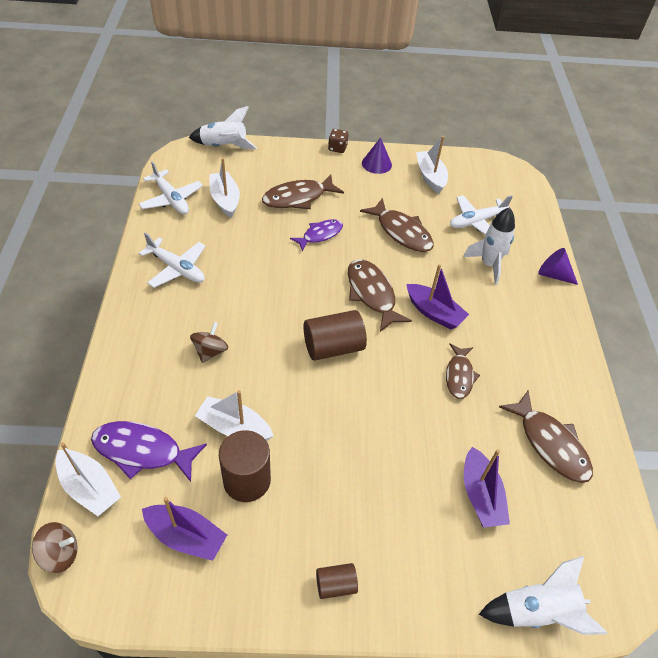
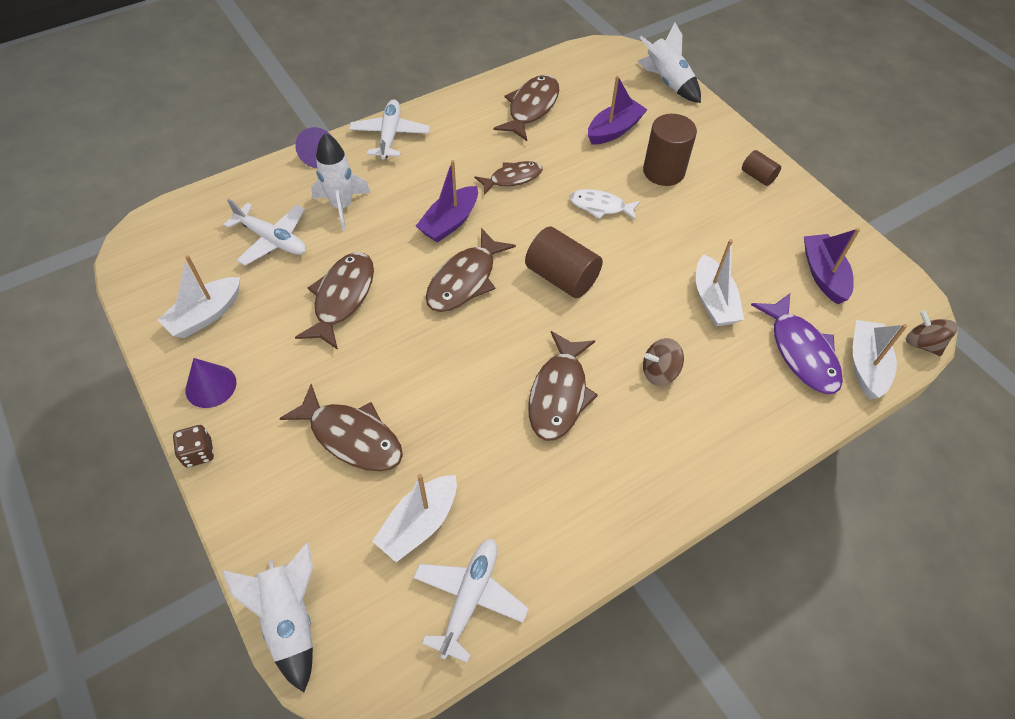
camera: 120 degrees left, 5 degrees up
(177, 268) = (585, 487): white plane -> white plane (390, 135)
(243, 291) = (559, 394): none -> brown fish
(247, 480) = (745, 264): brown cylinder -> brown cylinder (663, 171)
(320, 235) = (407, 373): purple fish -> none
(387, 417) = (600, 206): none -> white fish
(434, 313) = (450, 222): purple boat -> purple boat turned 150 degrees counterclockwise

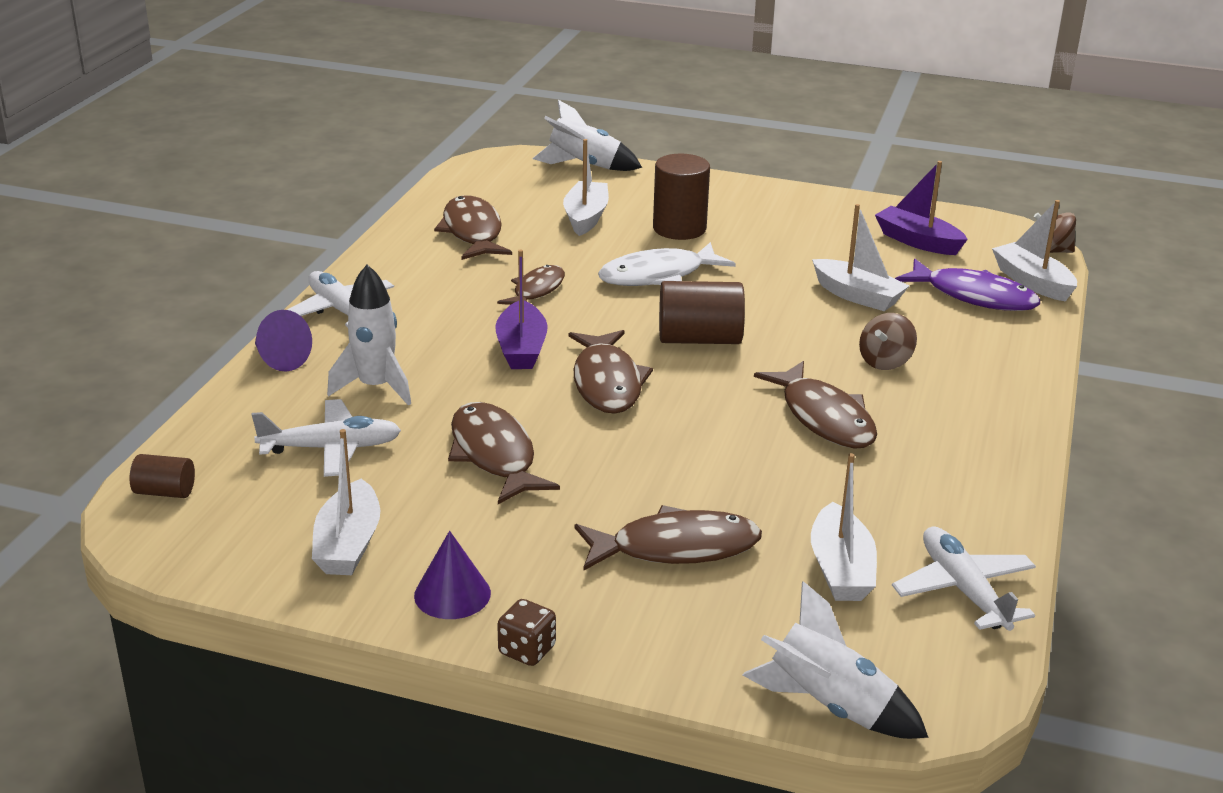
camera: 40 degrees left, 25 degrees down
(600, 206) = (658, 275): white fish -> white fish, size x1.52
(614, 130) = (586, 217): purple boat -> white boat
(757, 176) = (768, 200): brown cylinder -> brown cylinder (165, 492)

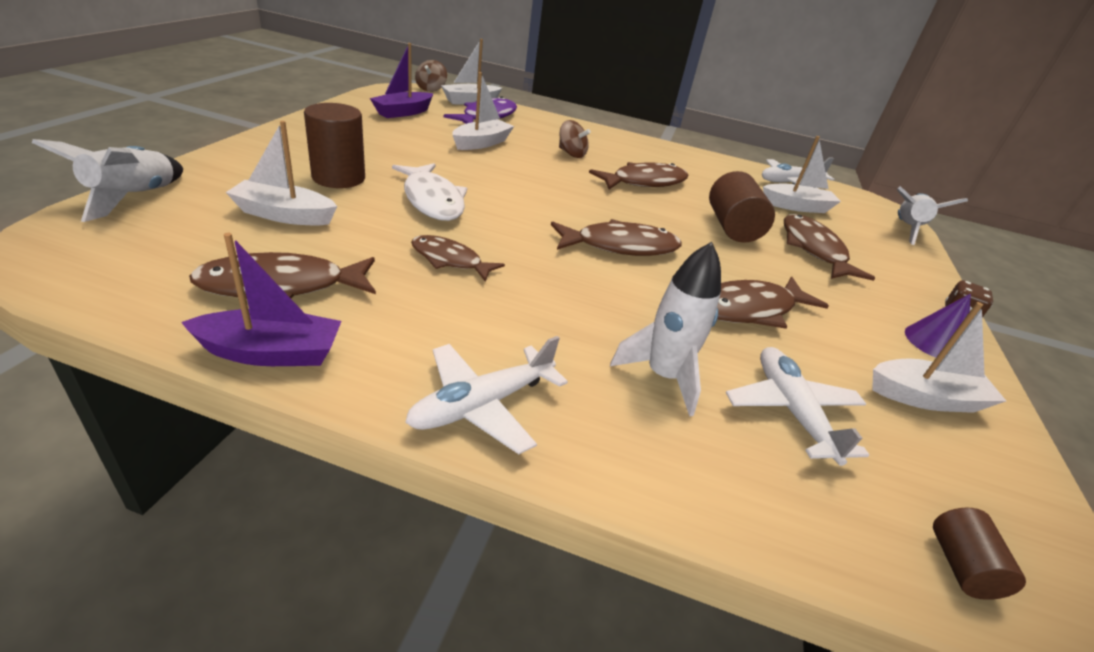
camera: 95 degrees left, 5 degrees up
(279, 359) = (618, 466): purple cone -> none
(521, 349) = (569, 280): purple boat -> purple boat (272, 352)
(699, 339) = (546, 201): brown cylinder -> brown cylinder (732, 227)

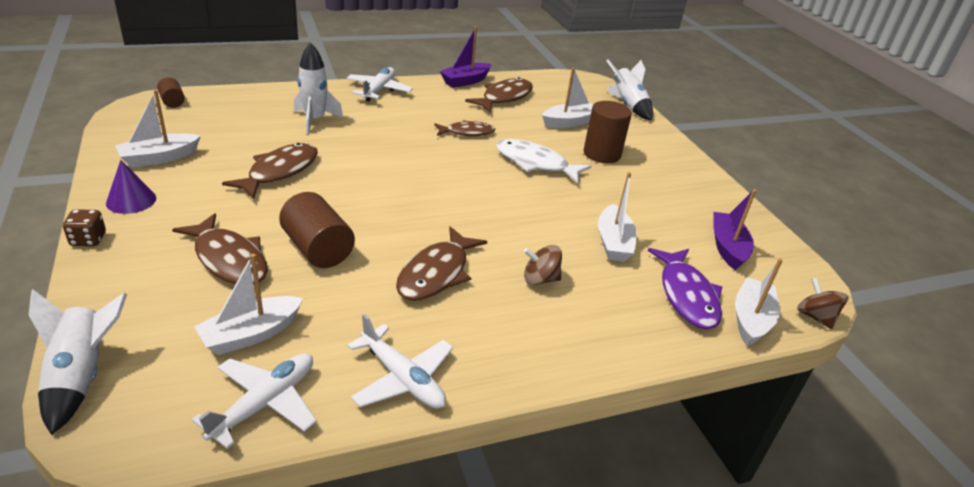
camera: 145 degrees right, 0 degrees up
(620, 246) = (391, 183): brown fish -> none
(791, 410) = (245, 127): white plane -> white plane (402, 379)

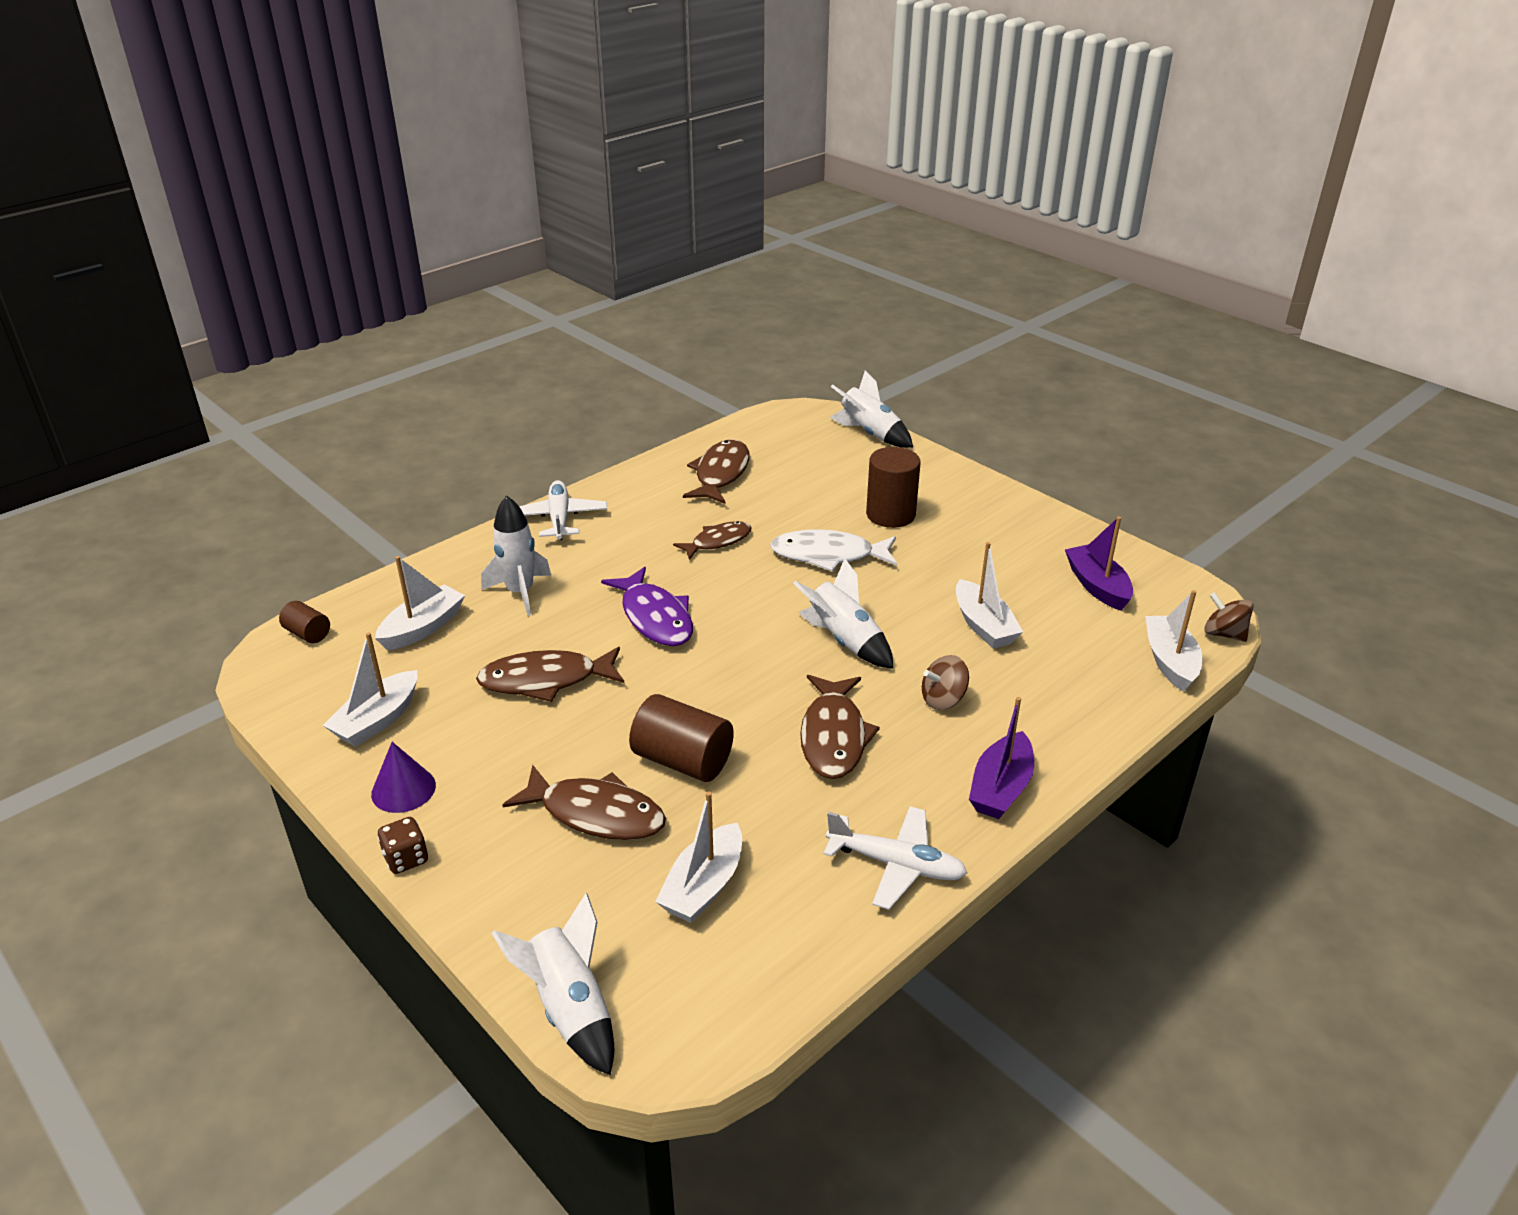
camera: 20 degrees left, 0 degrees up
(265, 403) = (786, 949): white plane -> none
(280, 171) = (545, 680): brown fish -> brown fish turned 105 degrees counterclockwise
(465, 81) = (654, 466): purple boat -> purple boat (1000, 788)
(500, 216) = (844, 640): none -> white rocket
(569, 122) = (823, 483): white boat -> white boat (423, 628)
(686, 295) = (1095, 659): purple fish -> purple fish (655, 617)

